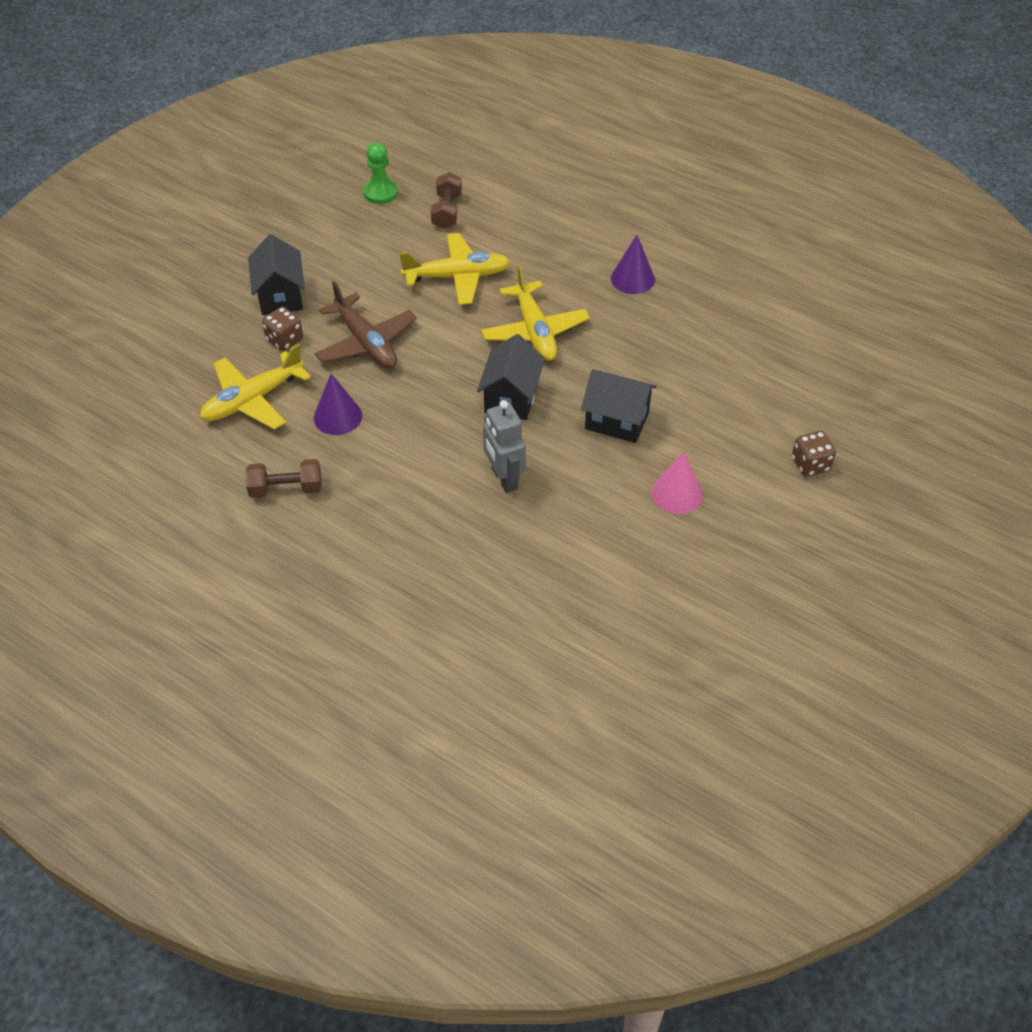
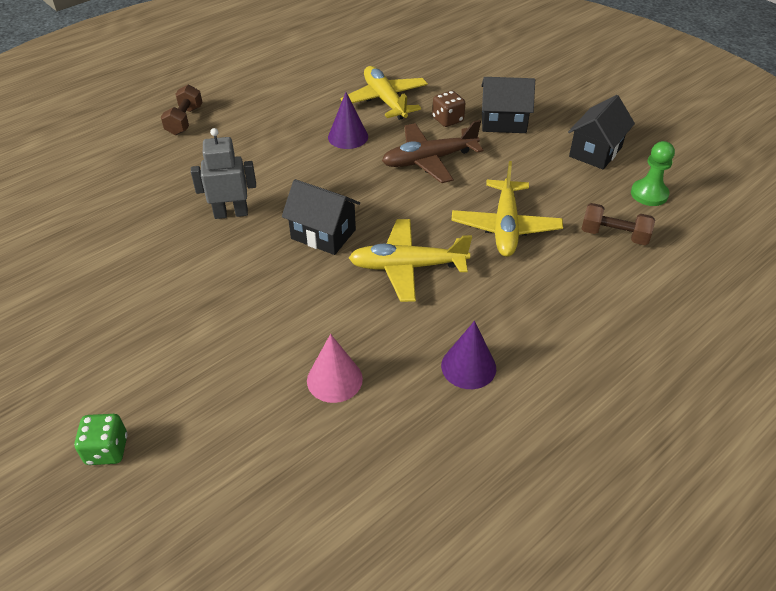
camera: 105 degrees right, 5 degrees down
(286, 489) = (286, 107): brown dumbbell -> brown dumbbell (184, 120)
(617, 421) = (258, 300): black house -> black house (595, 152)
(677, 494) = (143, 322): pink cone -> pink cone (334, 379)
(810, 464) = (107, 450): brown dice -> green dice

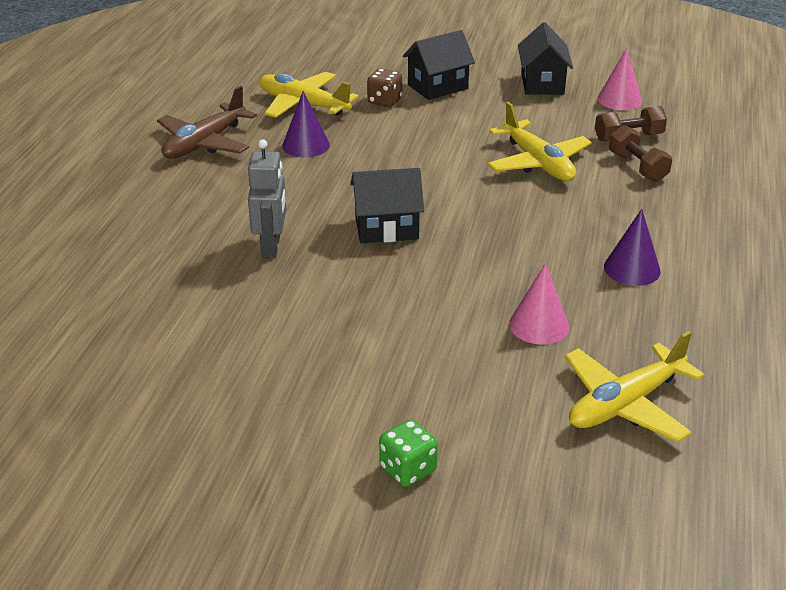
camera: 35 degrees left, 10 degrees down
(184, 120) = (106, 190): brown dumbbell -> brown dumbbell (637, 167)
(231, 213) = (271, 247): grey robot -> grey robot turned 135 degrees clockwise
(407, 267) = (494, 222): yellow plane -> yellow plane (625, 404)
(429, 160) = (408, 137): brown plane -> brown plane (204, 143)
(649, 194) = (619, 99): green pawn -> pink cone

